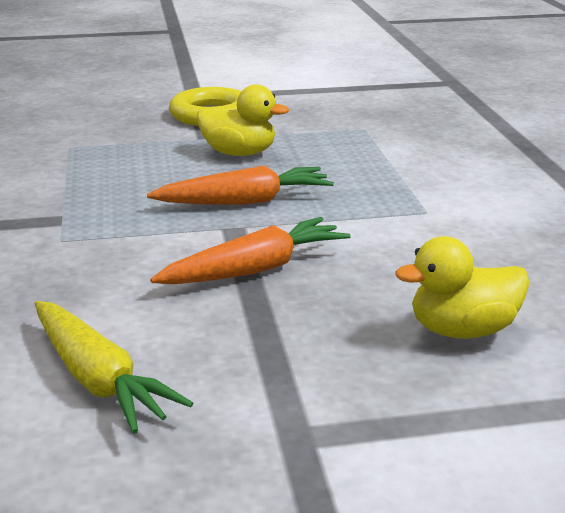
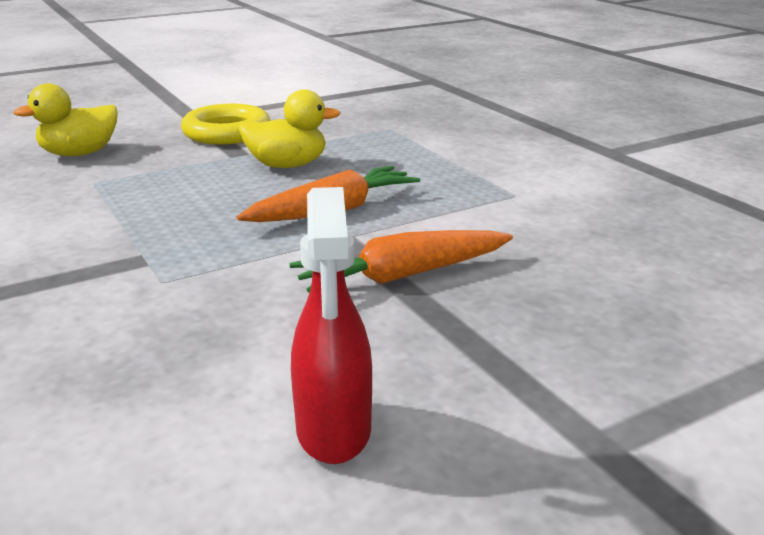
camera: 20 degrees left, 0 degrees up
(98, 379) = (334, 431): yellow carrot -> red spray bottle
(255, 269) = (402, 276): orange carrot -> orange carrot turned 150 degrees counterclockwise
(462, 330) = (652, 300): yellow duck -> yellow duck (79, 154)

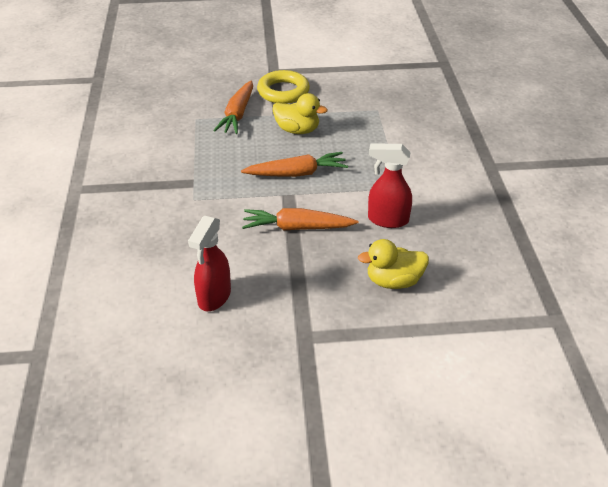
camera: 25 degrees right, 15 degrees up
(79, 154) = (199, 92): yellow duck -> yellow duck (393, 281)
(168, 165) = (237, 114): none -> orange carrot
(542, 233) = (387, 220): none -> red spray bottle

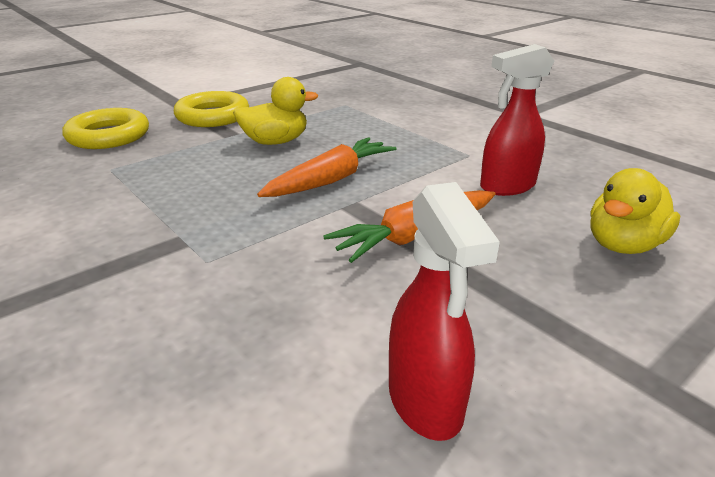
camera: 35 degrees left, 10 degrees down
(213, 89) = (108, 136): none -> yellow ring
(237, 114) = (173, 149): orange carrot -> none

